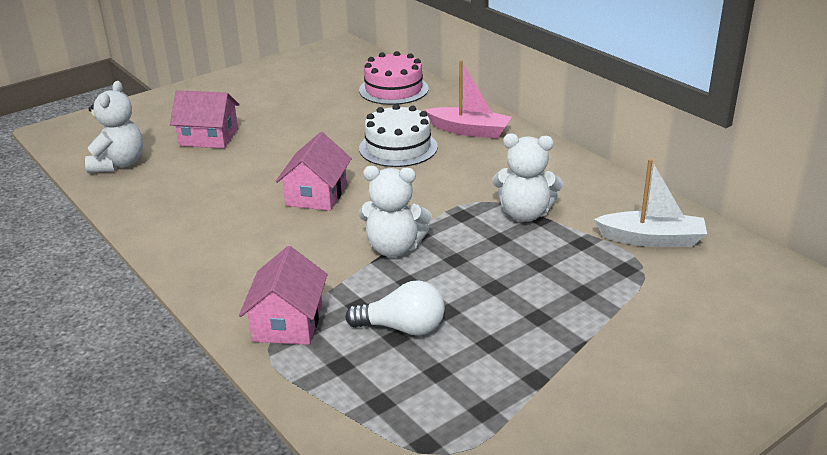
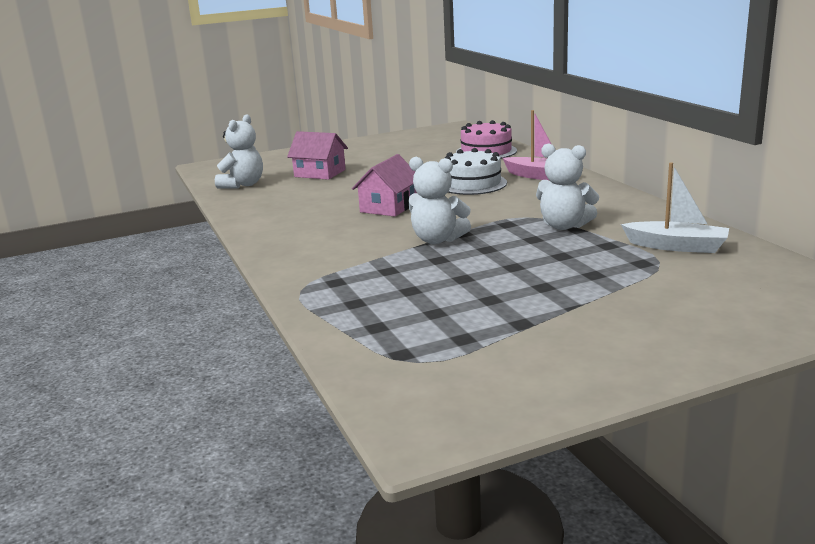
camera: 15 degrees right, 10 degrees down
(288, 322) = (325, 276): pink house -> none
(403, 328) = (419, 285): white light bulb -> none

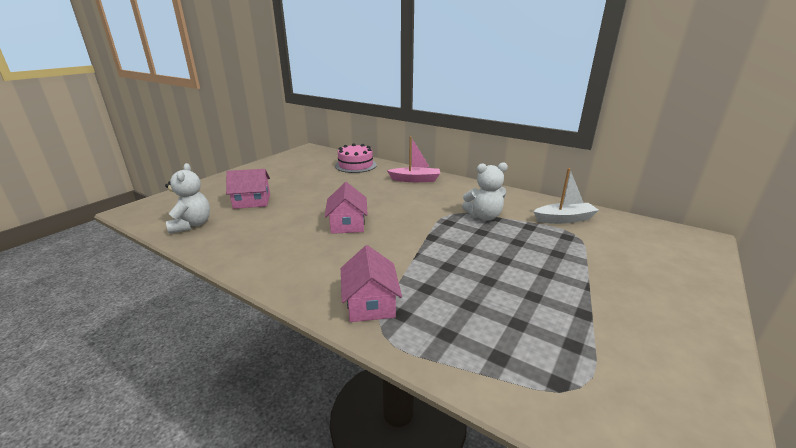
camera: 35 degrees left, 5 degrees up
(319, 269) = (370, 303): none -> pink house
(437, 240) = (422, 247): white teddy bear -> none
(472, 184) = (380, 192): white cake -> none

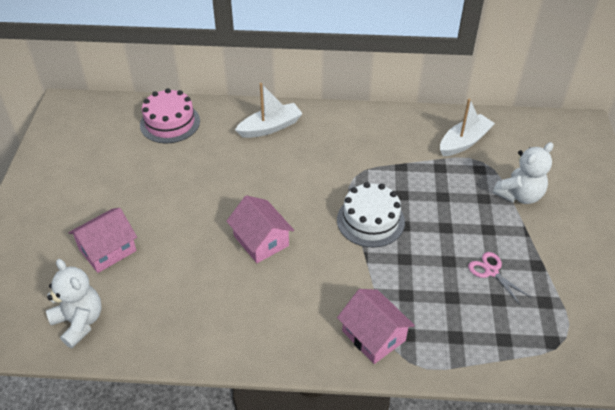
camera: 30 degrees left, 20 degrees up
(415, 180) = (270, 127): pink boat -> white boat
(440, 237) = (370, 220): none -> white cake
(484, 216) = (389, 168): white teddy bear -> white teddy bear (519, 195)
(526, 301) = (491, 271): none -> pink scissors

